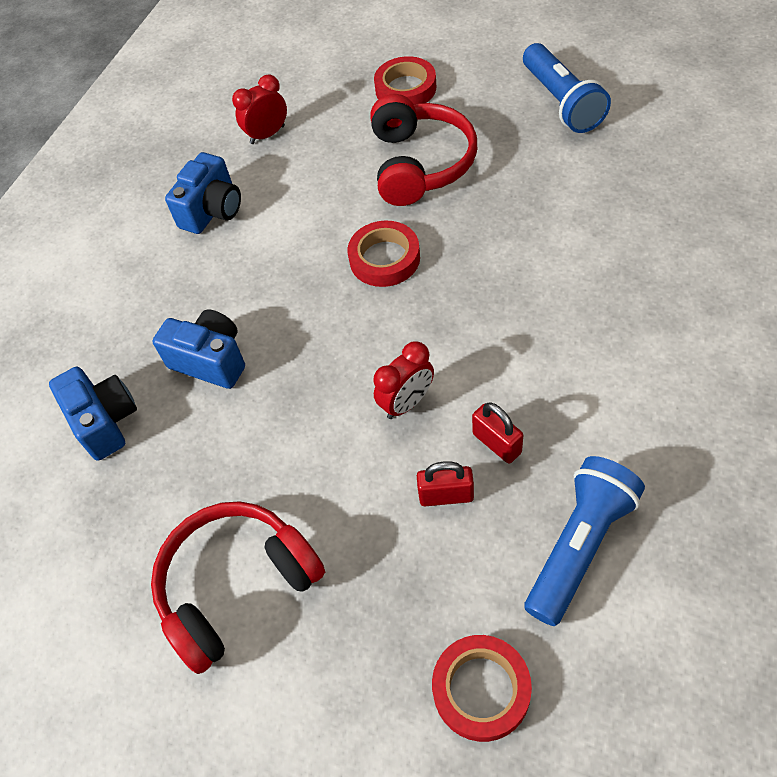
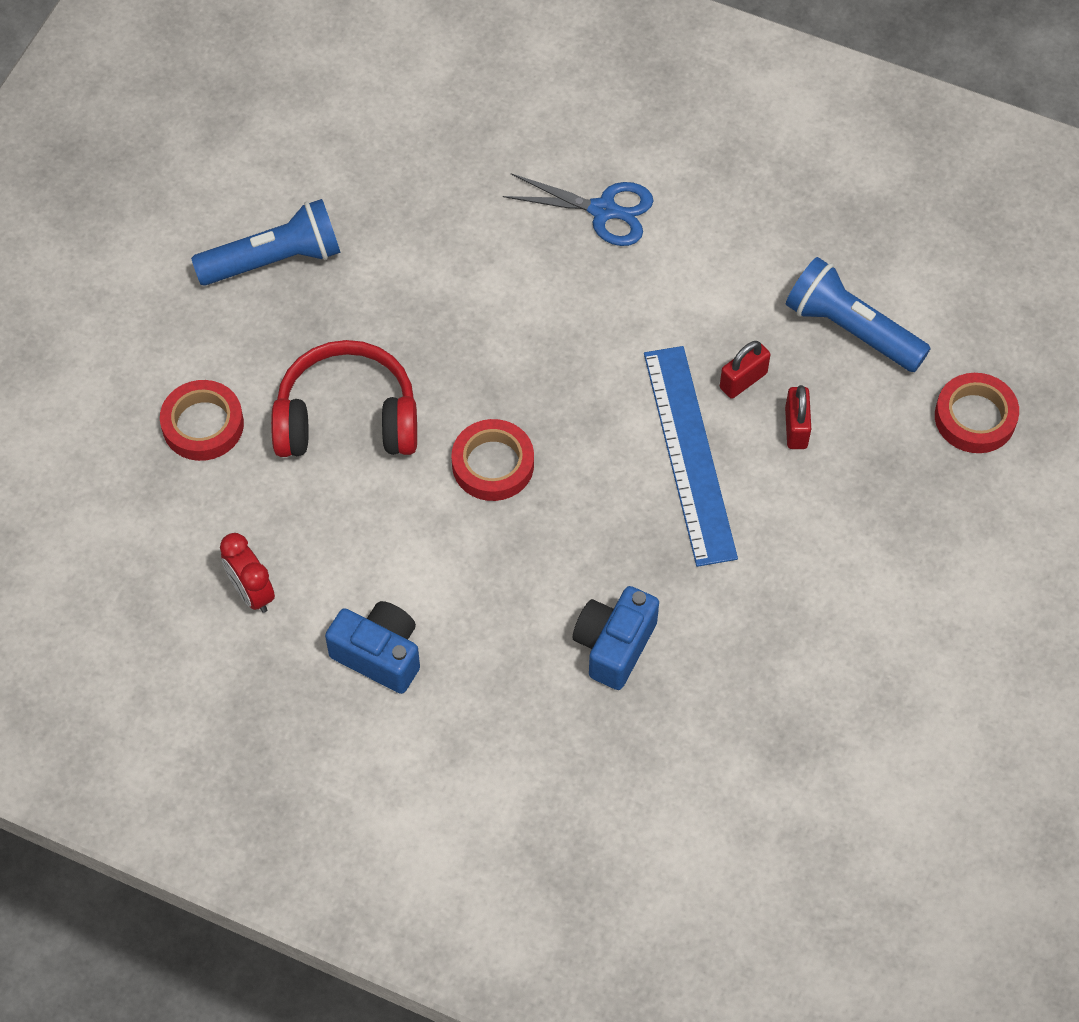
camera: 95 degrees left, 5 degrees up
(105, 422) = (684, 752): blue camera -> none
(237, 586) = (880, 609): red headphones -> none
(406, 403) = (689, 454): red clock -> blue ruler
(674, 309) = (603, 210): none -> blue scissors

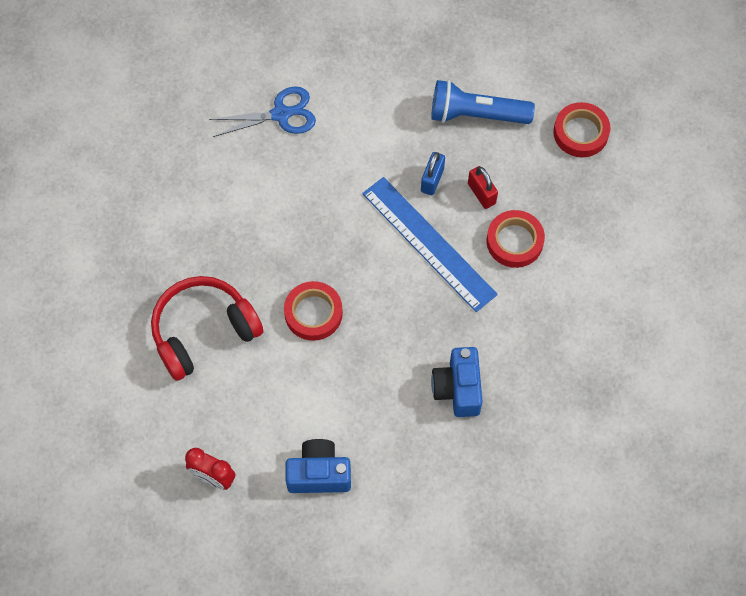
camera: 30 degrees left, 5 degrees up
(203, 425) = (113, 385): red tape -> red tape (514, 241)
(274, 259) = (91, 251): blue flashlight -> none
(743, 380) = (432, 180): red padlock -> blue padlock

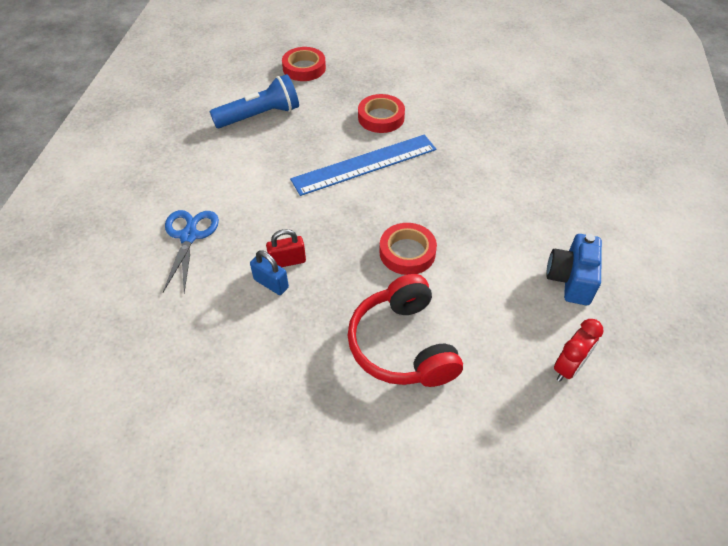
camera: 75 degrees left, 15 degrees down
(432, 180) = (307, 151): blue padlock -> blue padlock (271, 283)
(458, 389) = (501, 173): blue camera -> none
(476, 115) = (260, 115): blue flashlight -> blue flashlight turned 135 degrees counterclockwise
(481, 193) = (332, 126): red padlock -> red padlock (287, 261)

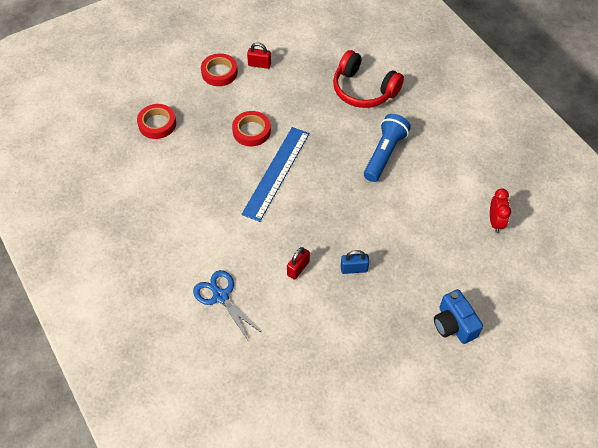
camera: 40 degrees left, 5 degrees up
(260, 115) = (168, 181): blue flashlight -> blue flashlight (384, 154)
(271, 283) = (303, 288): blue padlock -> blue padlock (354, 269)
(402, 345) = (408, 270): red headphones -> red headphones (363, 90)
(407, 252) = (359, 214): red tape -> red tape (219, 72)
(450, 70) = (259, 64): none -> red padlock
(570, 279) = (456, 171): blue camera -> blue camera (453, 325)

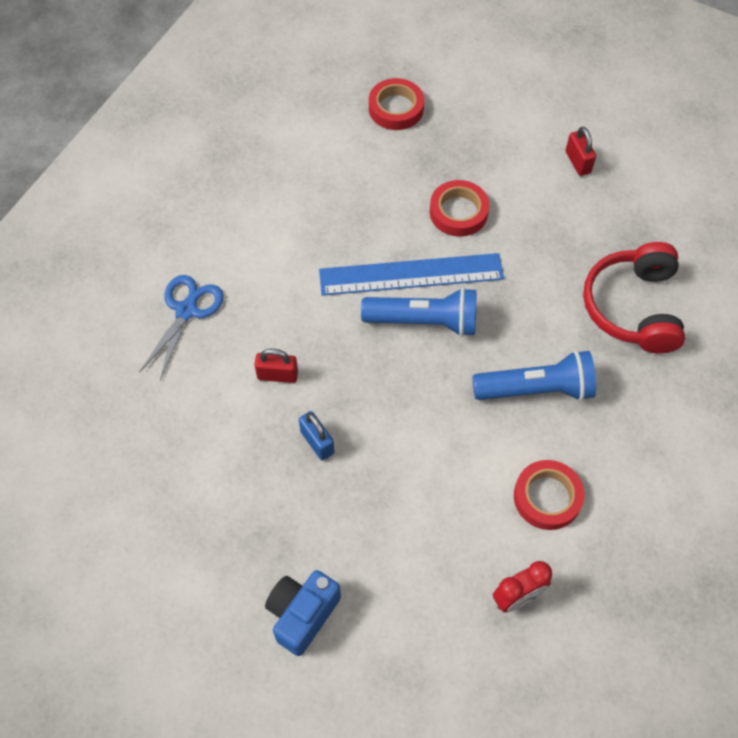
camera: 60 degrees right, 5 degrees up
(219, 72) = (528, 126): red tape -> red tape (547, 497)
(310, 181) = (424, 321): none -> blue flashlight

